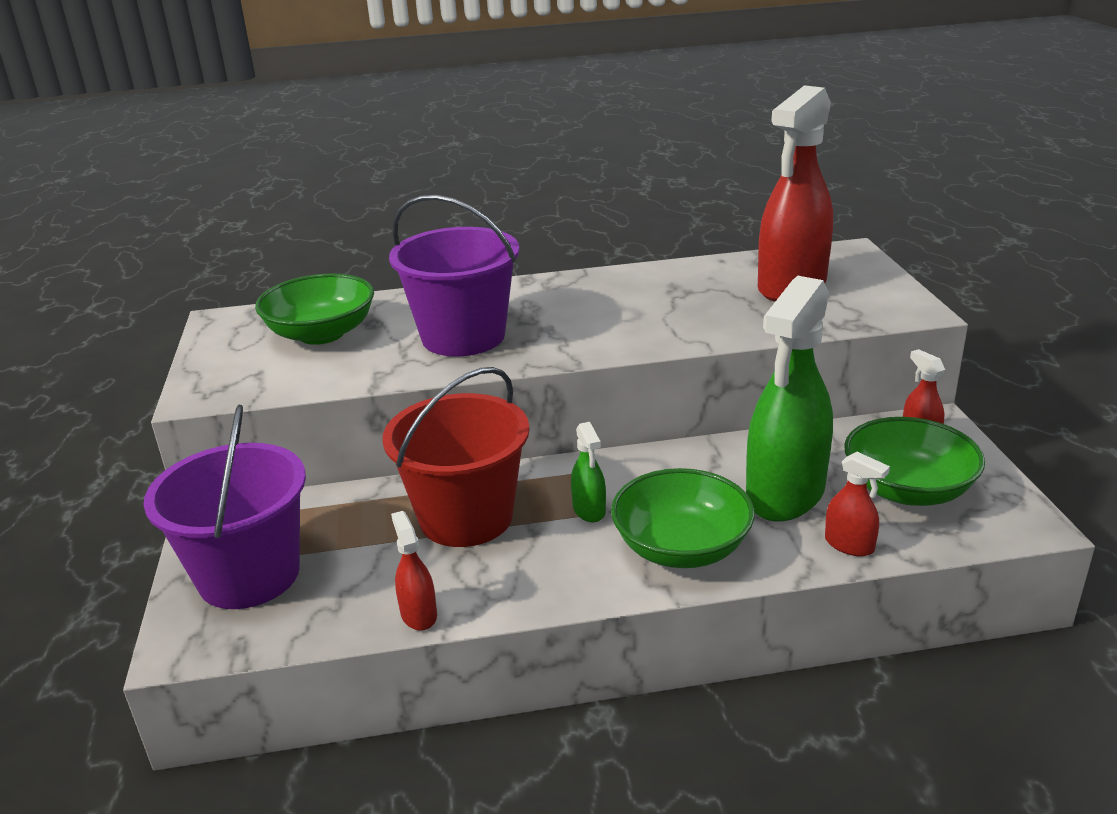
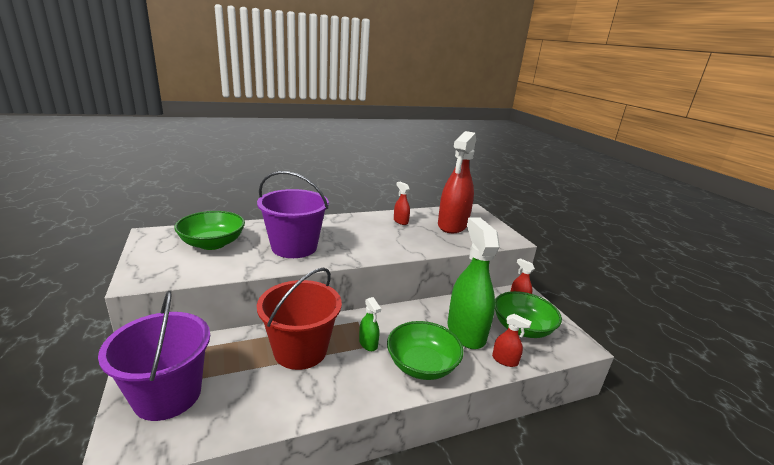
camera: 15 degrees left, 5 degrees down
(418, 614) = (280, 417): red spray bottle -> red spray bottle (400, 221)
(785, 494) = (466, 332): green spray bottle -> green spray bottle turned 150 degrees clockwise

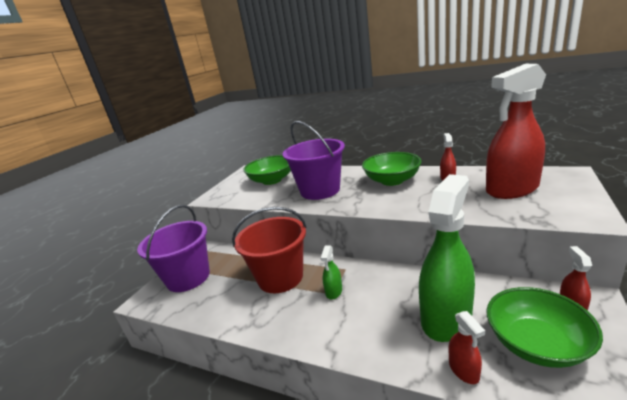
camera: 50 degrees right, 0 degrees up
(422, 365) = (360, 331): green bowl -> green bowl (392, 180)

